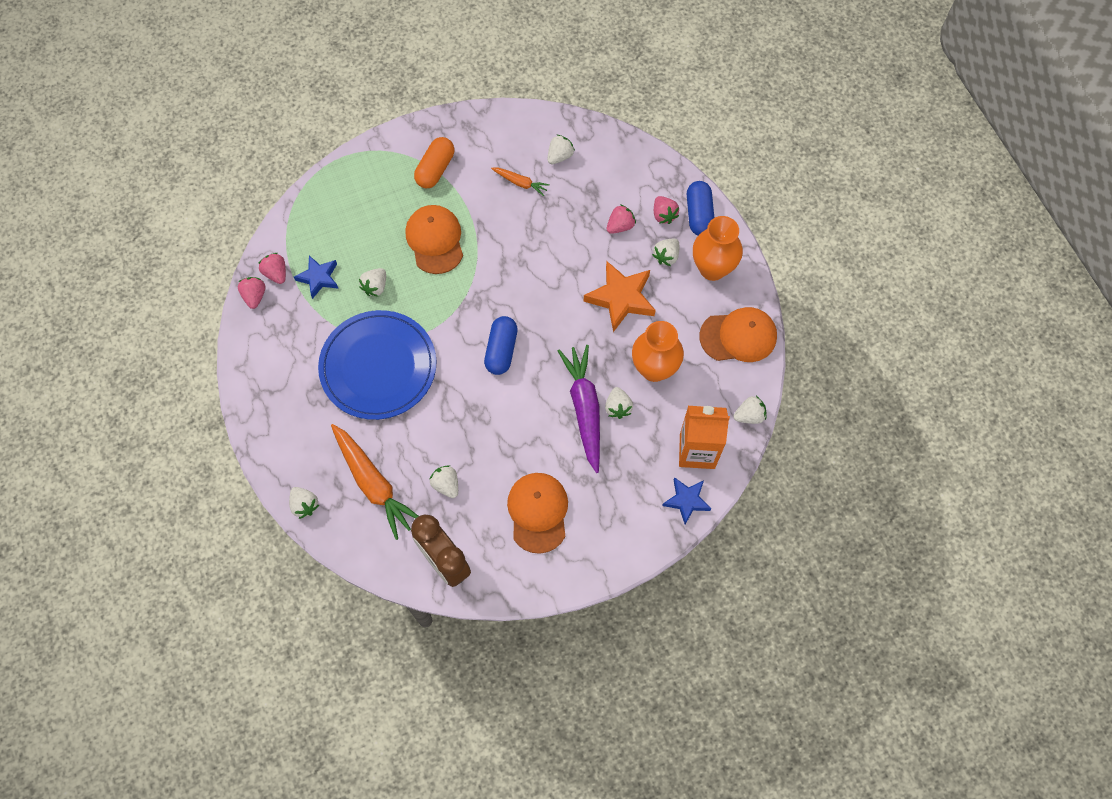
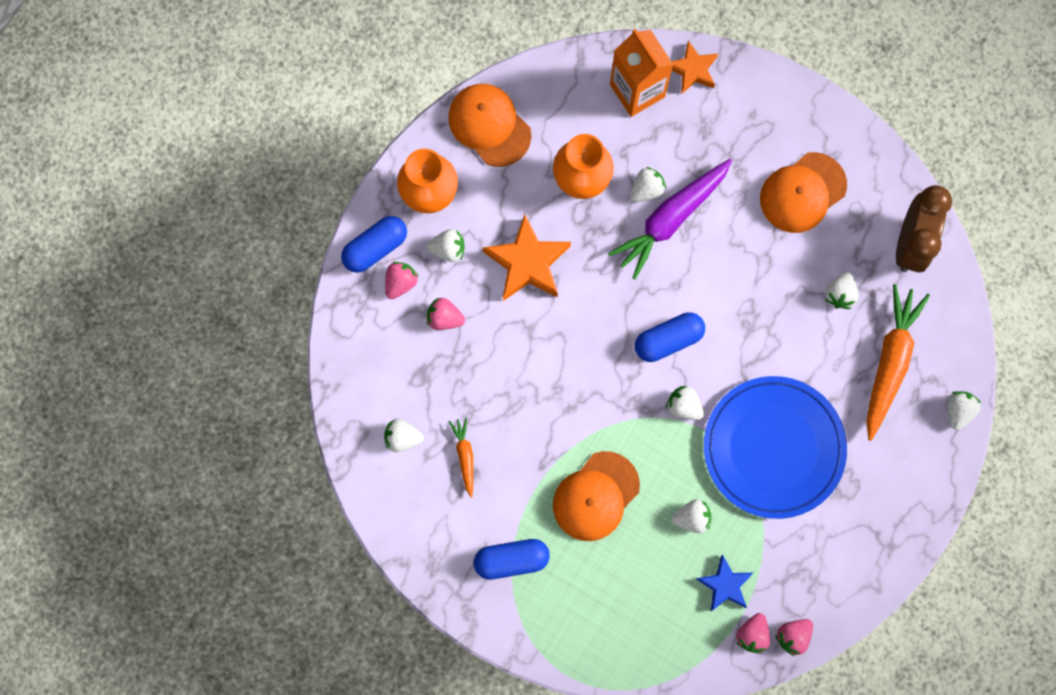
camera: 125 degrees left, 10 degrees up
(435, 169) = (511, 560): orange capsule -> blue capsule
(686, 500) = (692, 70): blue star -> orange star
(749, 415) = (567, 66): white strawberry -> white strawberry (683, 406)

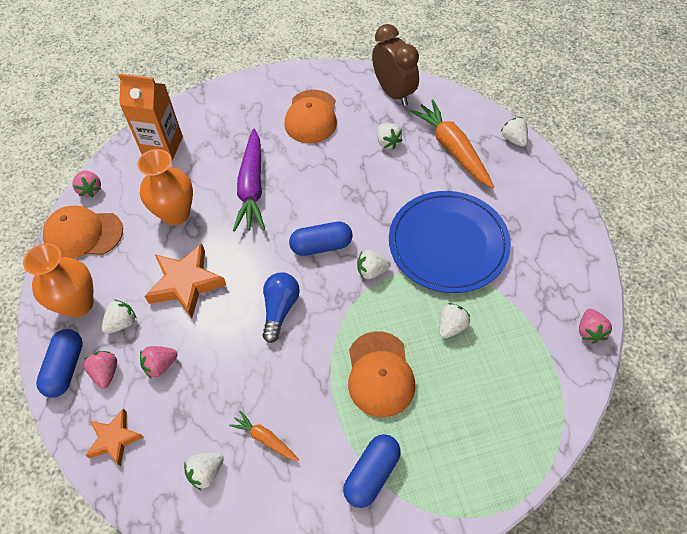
camera: 45 degrees left, 20 degrees down
(577, 363) = (280, 309): none -> blue light bulb
(646, 189) = (221, 185): white strawberry -> none
(668, 340) = (321, 246): blue capsule -> blue capsule turned 60 degrees clockwise
(692, 70) = (185, 113): orange star -> orange star (114, 439)
(724, 585) = (517, 344): blue star -> none
(752, 634) = (568, 355): pink strawberry -> pink strawberry (90, 189)

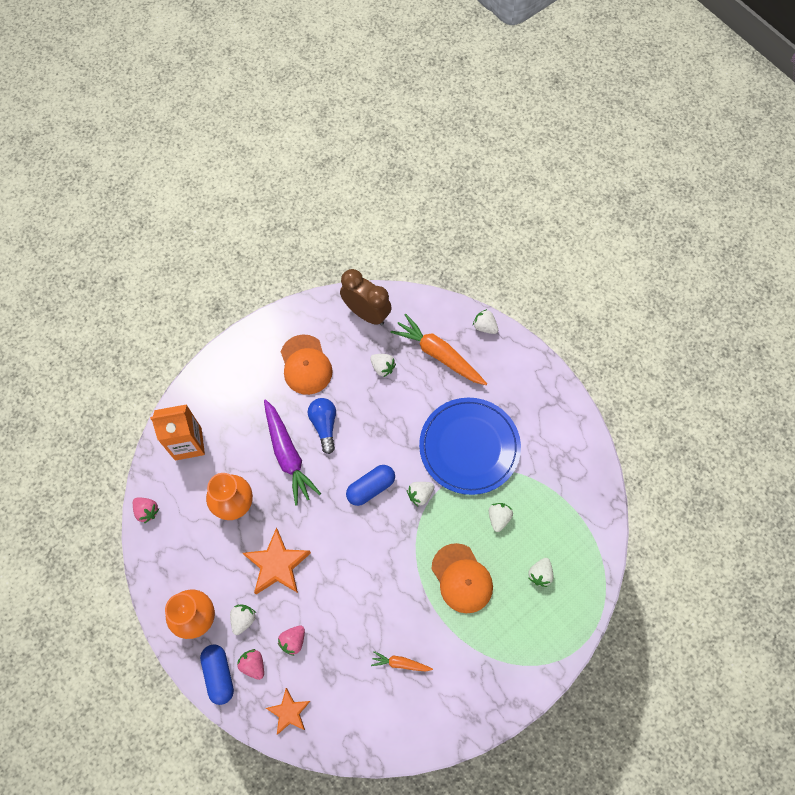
camera: 25 degrees left, 10 degrees up
(83, 234) = (165, 555): orange cap -> none
(206, 472) = (370, 706): white strawberry -> white strawberry (540, 574)
(280, 309) = (363, 556): blue light bulb -> blue light bulb (324, 425)
(372, 474) = (487, 656): blue capsule -> none
(589, 331) = (598, 482): pink strawberry -> none

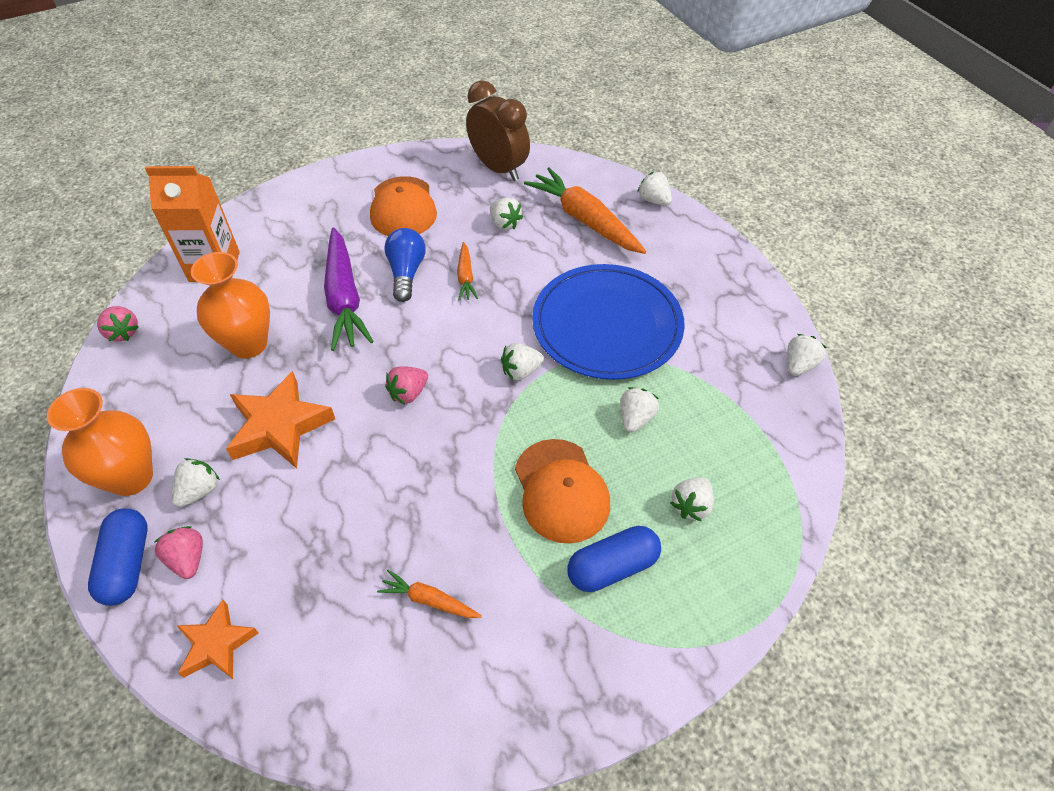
camera: 10 degrees right, 15 degrees down
(293, 641) = (264, 535): pink strawberry -> pink strawberry (408, 393)
(366, 422) = (465, 277): none -> orange carrot
(371, 488) = (450, 352): blue capsule -> blue capsule (612, 567)
(596, 458) = (799, 365): none -> white strawberry

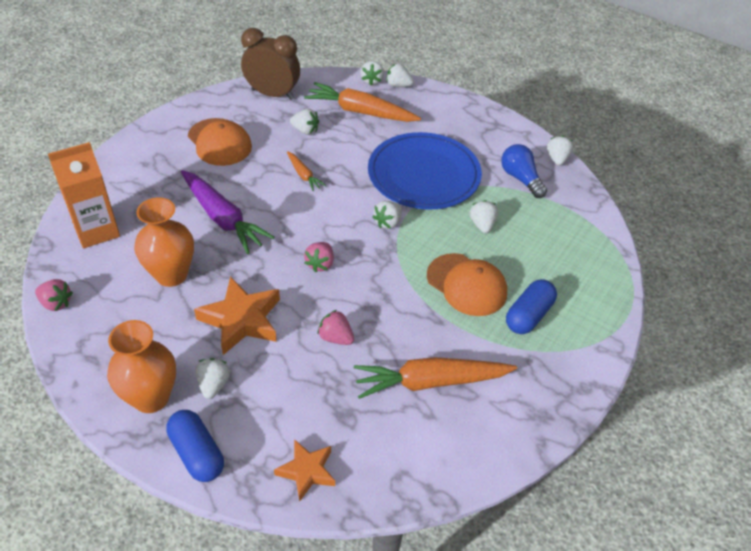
camera: 30 degrees left, 5 degrees down
(188, 559) = (241, 430): pink strawberry -> pink strawberry (336, 337)
(406, 273) = (257, 186): blue light bulb -> blue light bulb (520, 179)
(429, 600) = (430, 382): orange carrot -> orange carrot, size x2.03
(691, 505) = (550, 262): white strawberry -> white strawberry (372, 80)

